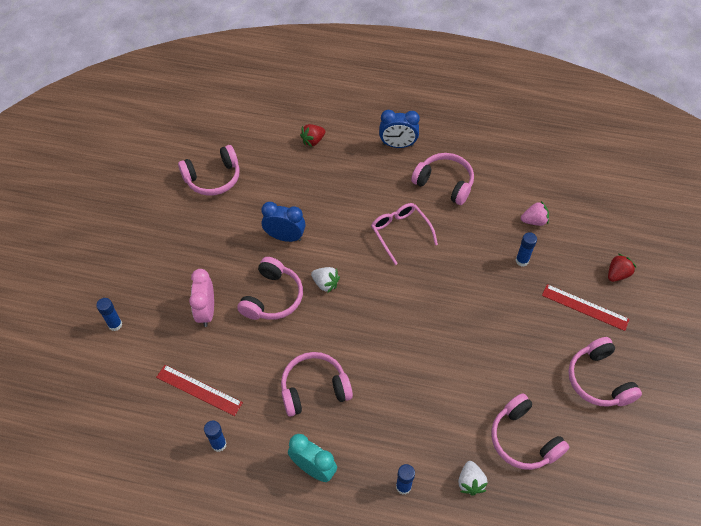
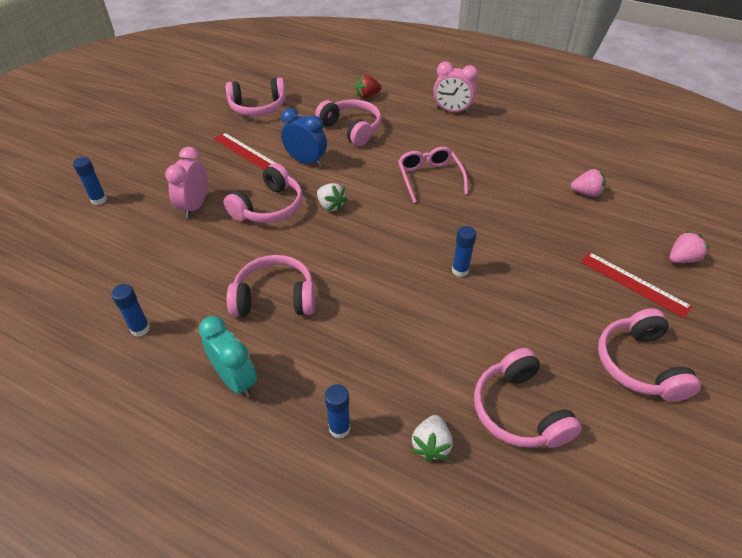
camera: 15 degrees right, 10 degrees down
(199, 390) = (148, 272): red ruler -> red ruler (246, 152)
(398, 145) = (452, 111): blue clock -> pink clock
(444, 183) = (492, 147): pink headphones -> pink headphones (351, 129)
(522, 260) = (563, 225): blue glue stick -> blue glue stick (460, 270)
(617, 274) = (682, 259): red strawberry -> pink strawberry

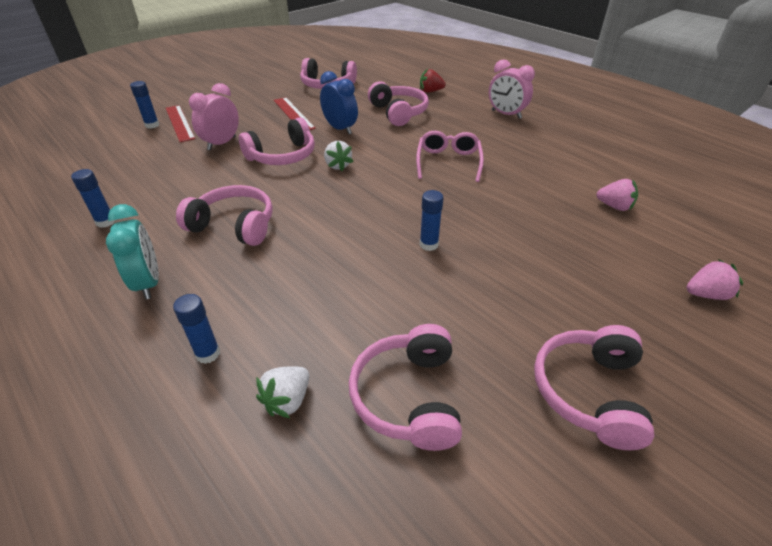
camera: 20 degrees right, 5 degrees down
(633, 284) = (627, 305): red ruler -> red ruler (179, 123)

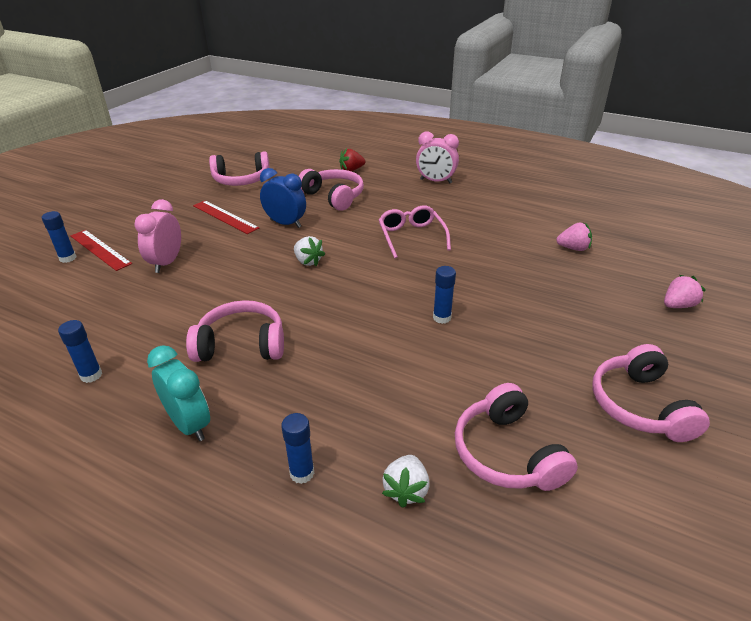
camera: 20 degrees left, 5 degrees down
(282, 156) = (243, 263): pink headphones -> none

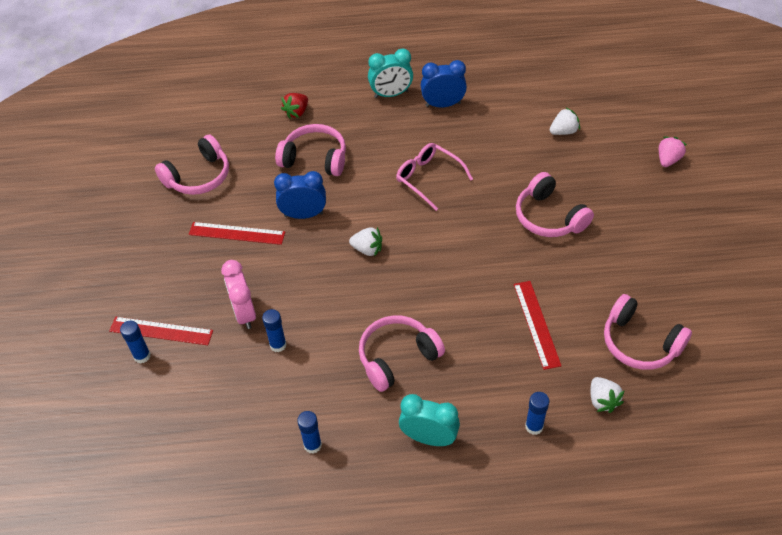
camera: 30 degrees left, 15 degrees up
(402, 379) = (536, 324): none -> red ruler
(435, 181) = (391, 94): pink clock -> turquoise clock
(442, 318) = (520, 254): blue glue stick -> blue glue stick (278, 345)
(473, 199) = (443, 104): none -> blue clock
(573, 248) = (563, 131): pink strawberry -> white strawberry
(640, 405) = (691, 264): pink headphones -> pink headphones (549, 217)

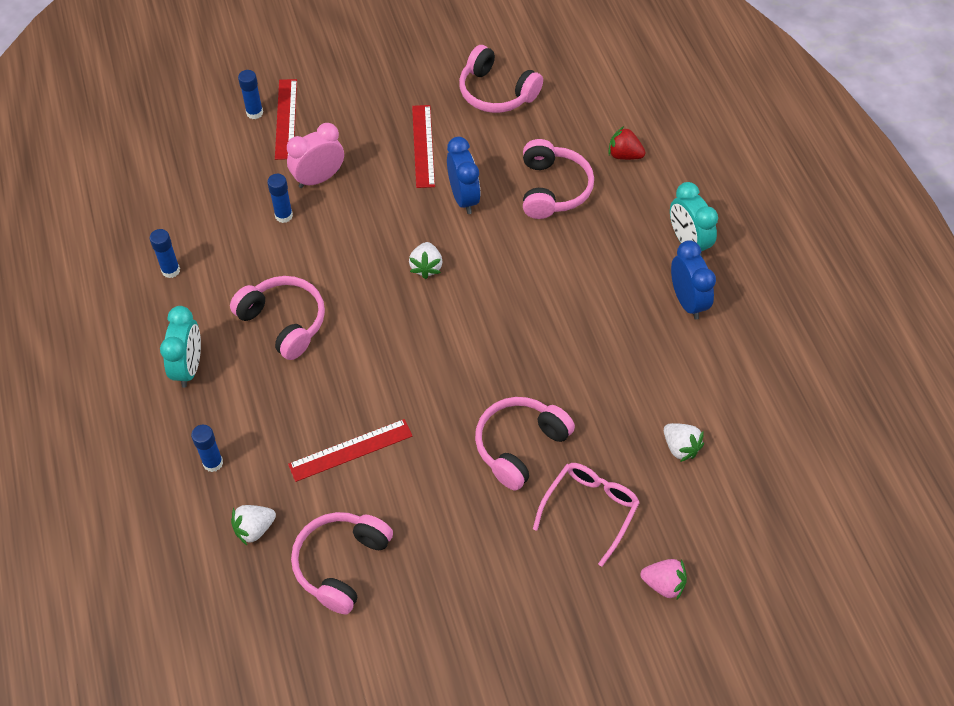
camera: 75 degrees right, 5 degrees up
(428, 178) = (551, 307): pink glasses -> pink glasses (590, 510)

